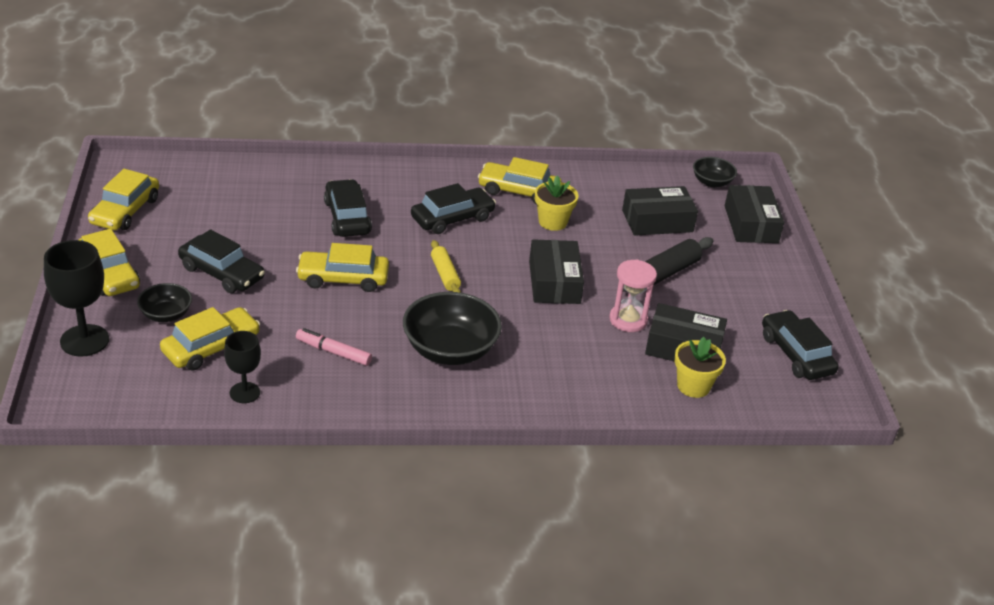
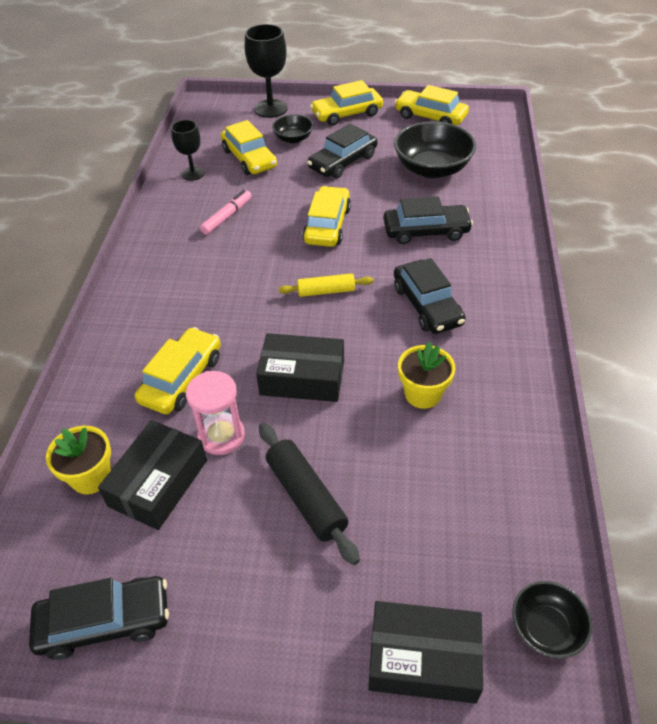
camera: 105 degrees right, 10 degrees up
(450, 350) = (210, 285): black bowl -> black bowl (432, 169)
(518, 191) = (489, 370): yellow car -> yellow car (182, 379)
(657, 221) = (428, 516): black box -> none

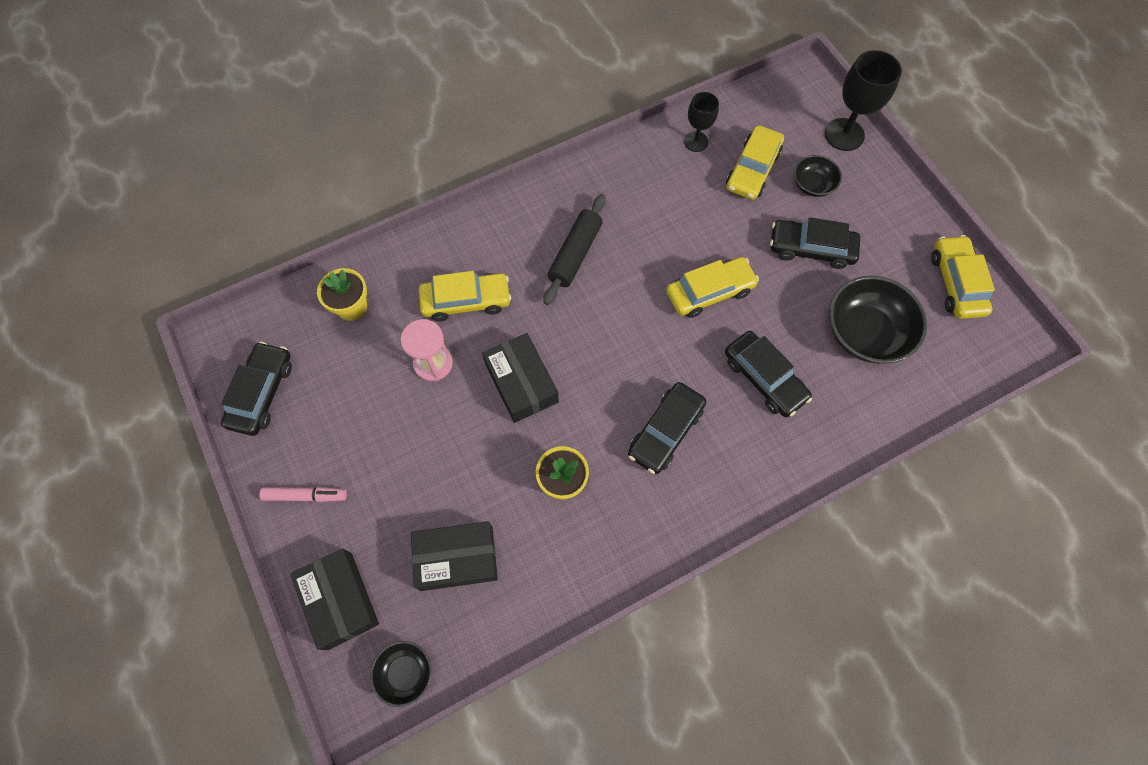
camera: 55 degrees right, 20 degrees up
(105, 622) = (262, 393): black car -> black car turned 120 degrees counterclockwise
(158, 483) = (371, 351): black box -> black box (457, 558)
(227, 217) = (660, 207): pink marker -> pink marker (305, 496)
(306, 497) = (417, 453): black rolling pin -> black rolling pin (575, 254)
(326, 291) = (626, 342): yellow rolling pin -> none
(347, 114) = (893, 204): yellow car -> none

